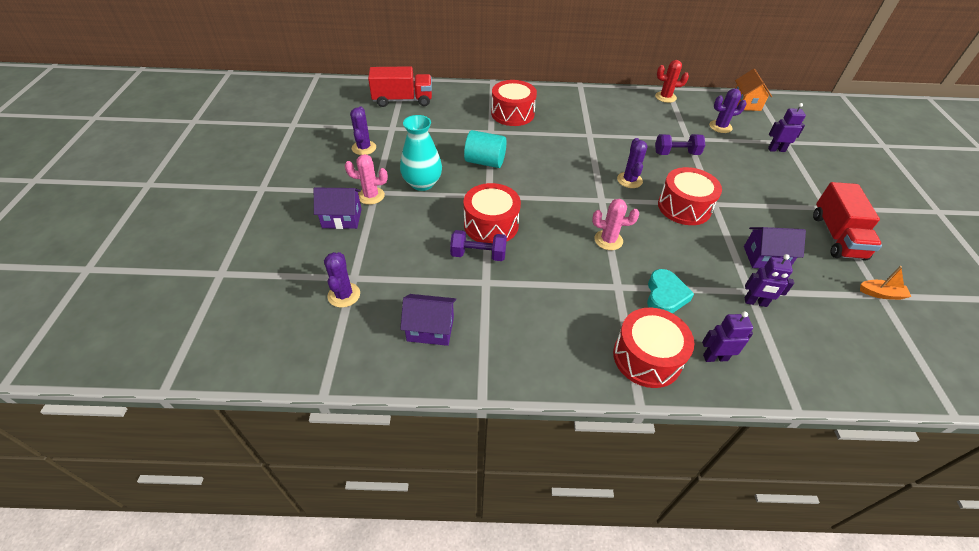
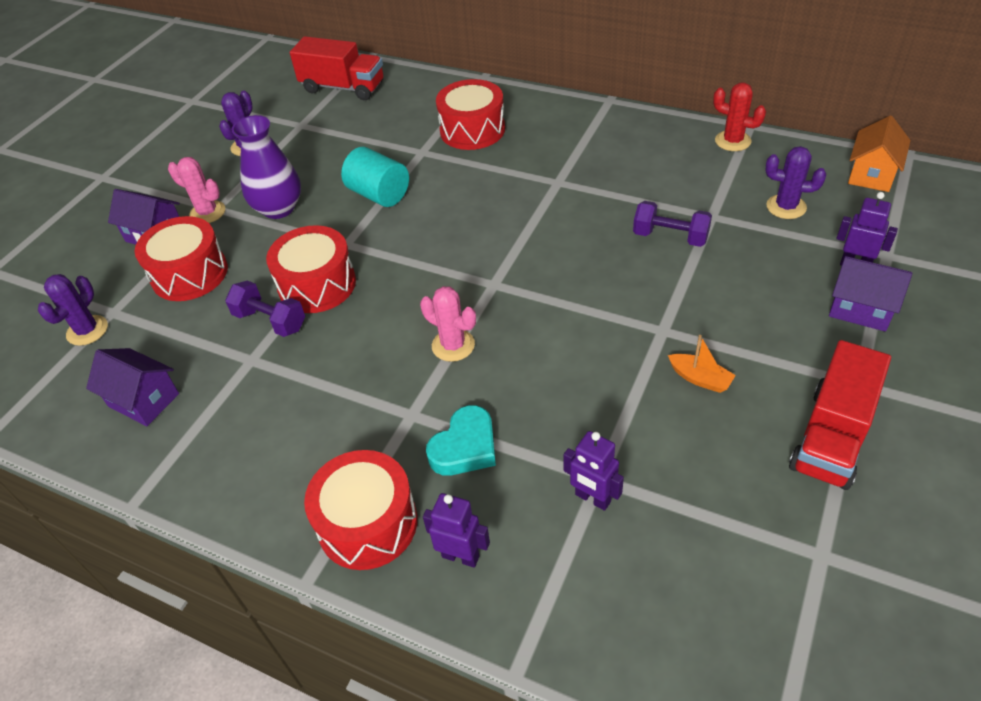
camera: 30 degrees right, 0 degrees up
(422, 183) = (278, 208): turquoise vase -> purple vase
(629, 180) = (559, 264): purple cactus -> none
(684, 207) = (608, 324): red drum -> red drum (189, 274)
(765, 258) = (671, 436): purple house -> purple house (860, 309)
(881, 294) = (824, 552): orange boat -> orange boat (700, 378)

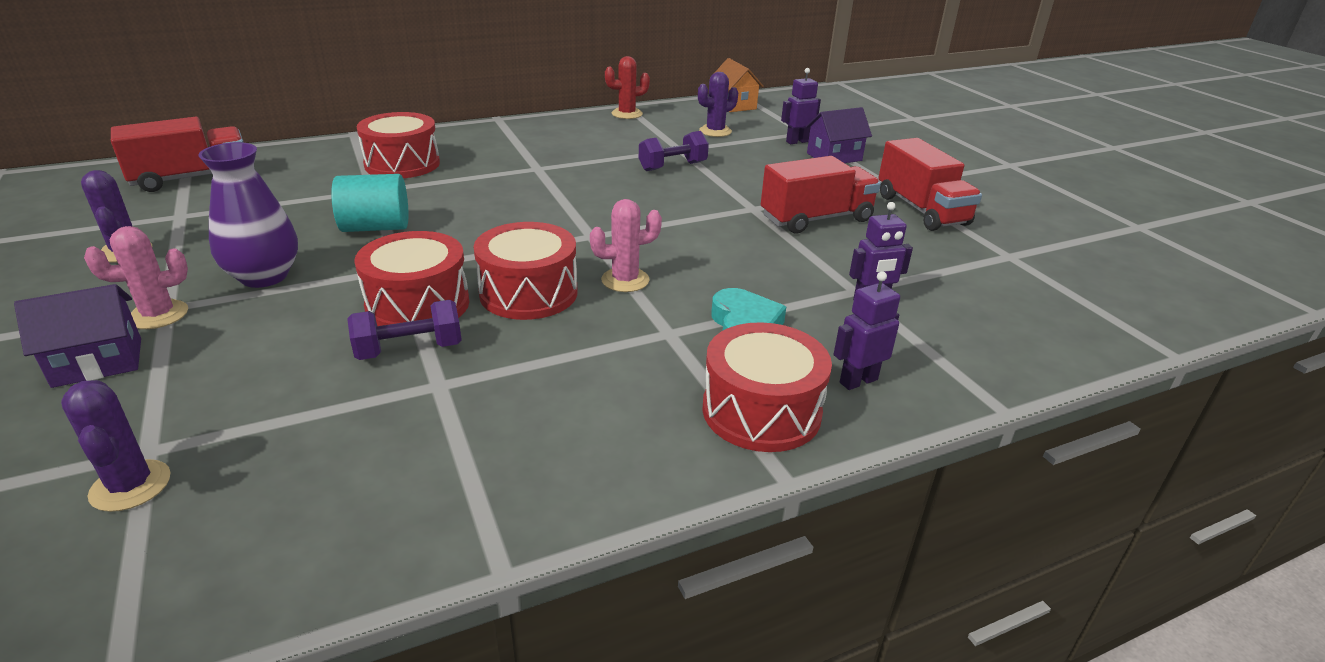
camera: 55 degrees left, 15 degrees down
(144, 400) = (350, 487): purple house -> none
(189, 274) = (223, 367): red drum -> red drum (528, 293)
(700, 378) = (816, 219): orange boat -> red truck

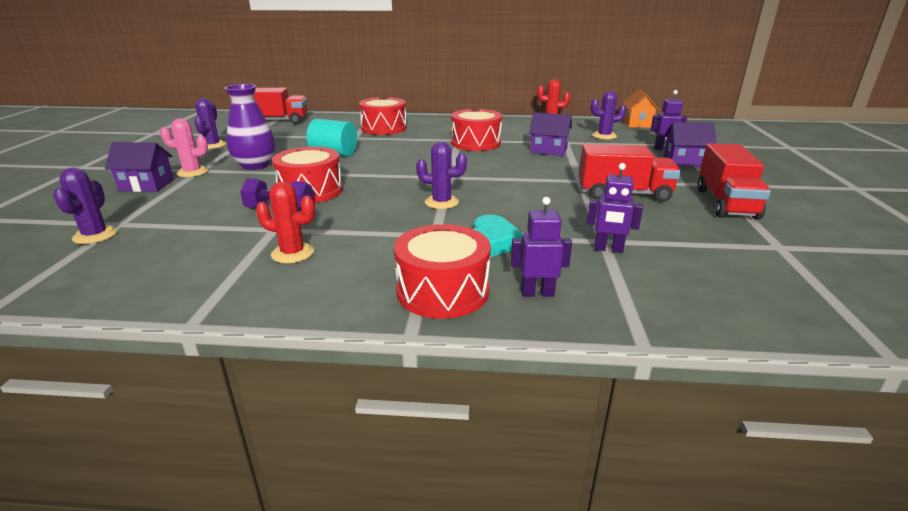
camera: 30 degrees right, 5 degrees down
(515, 416) = (292, 253): none -> red cactus
(528, 293) = (376, 197): red drum -> red drum (476, 143)
(625, 280) = (441, 202): pink cactus -> purple cactus
(672, 166) = (548, 150): purple dumbbell -> purple house

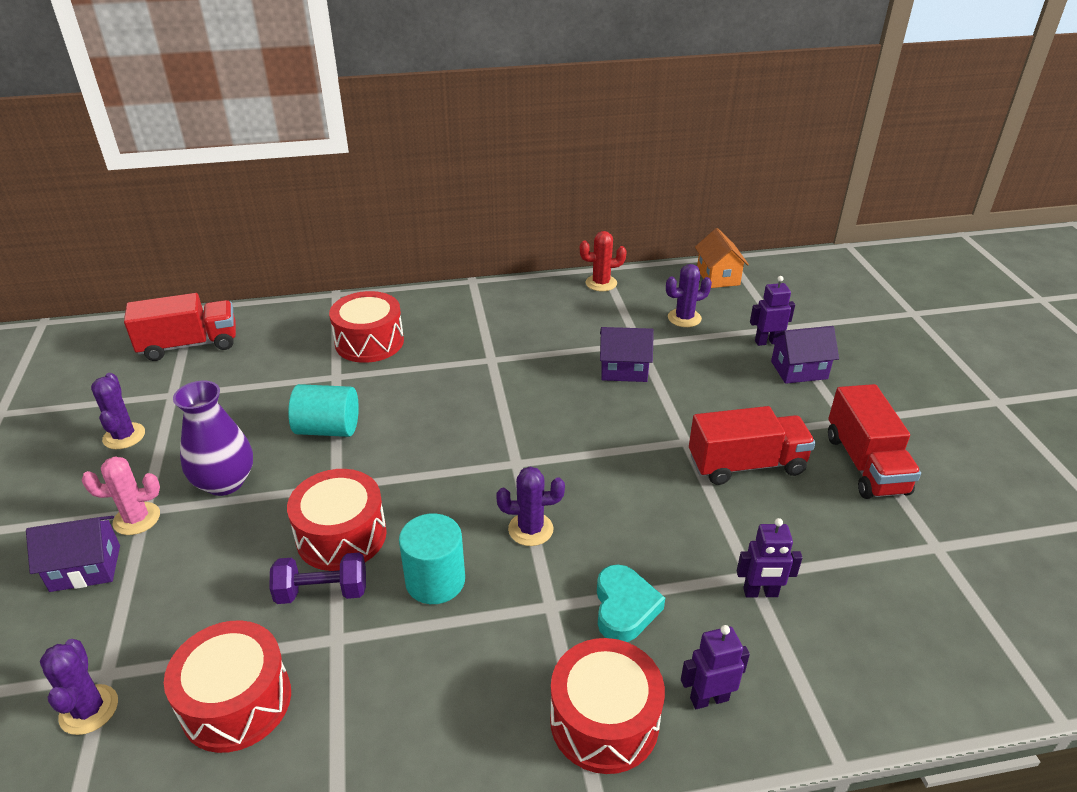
camera: 15 degrees left, 10 degrees up
(292, 253) = (389, 687): red cactus -> none
(359, 215) = (435, 581): none -> turquoise cylinder
(476, 143) = (519, 365): red drum -> red drum (236, 702)

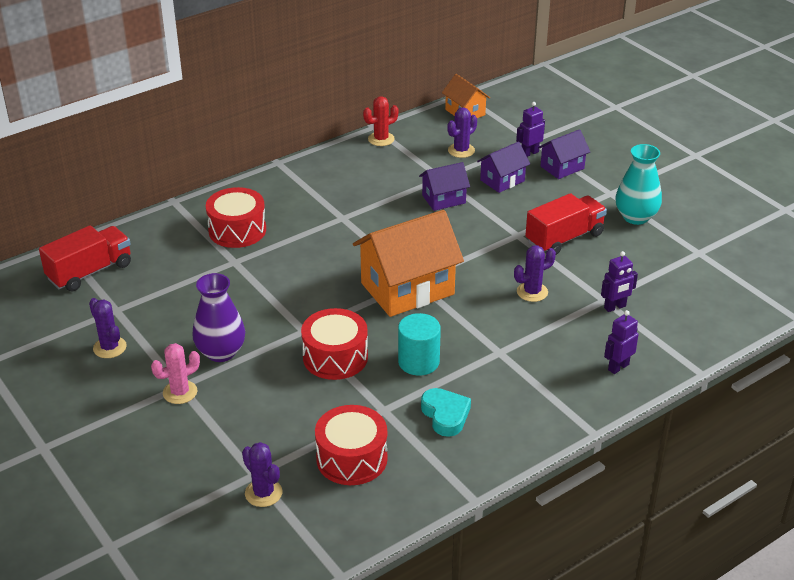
camera: 25 degrees left, 0 degrees up
(85, 568) = (175, 429): purple house -> purple house (502, 180)
(322, 592) = (352, 390): purple dumbbell -> none
(328, 429) = (263, 298): turquoise cylinder -> none
(498, 471) = (407, 289): none -> orange house
(530, 529) = (455, 316): purple cactus -> purple cactus (532, 292)
(604, 721) = (569, 395): red drum -> none
(624, 608) = (543, 339): turquoise heart -> turquoise heart (445, 415)
(865, 464) = (636, 217): red truck -> turquoise vase

